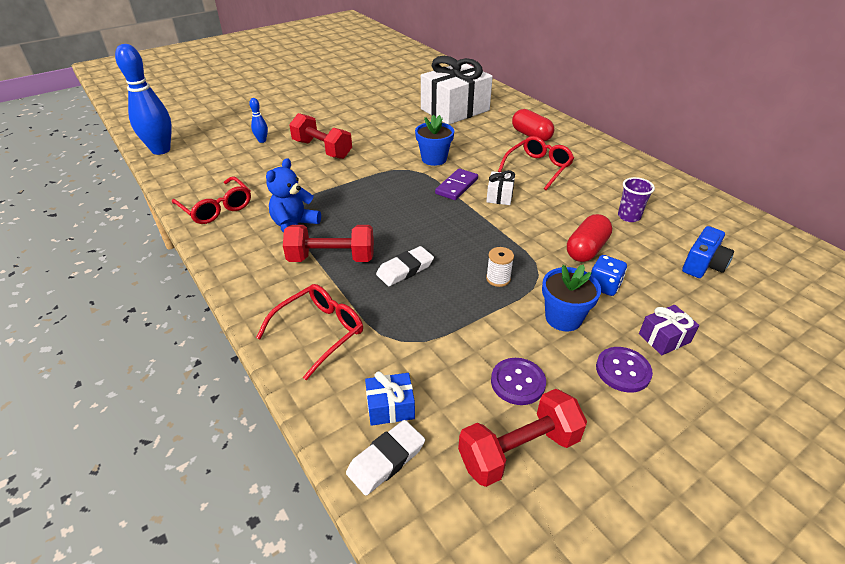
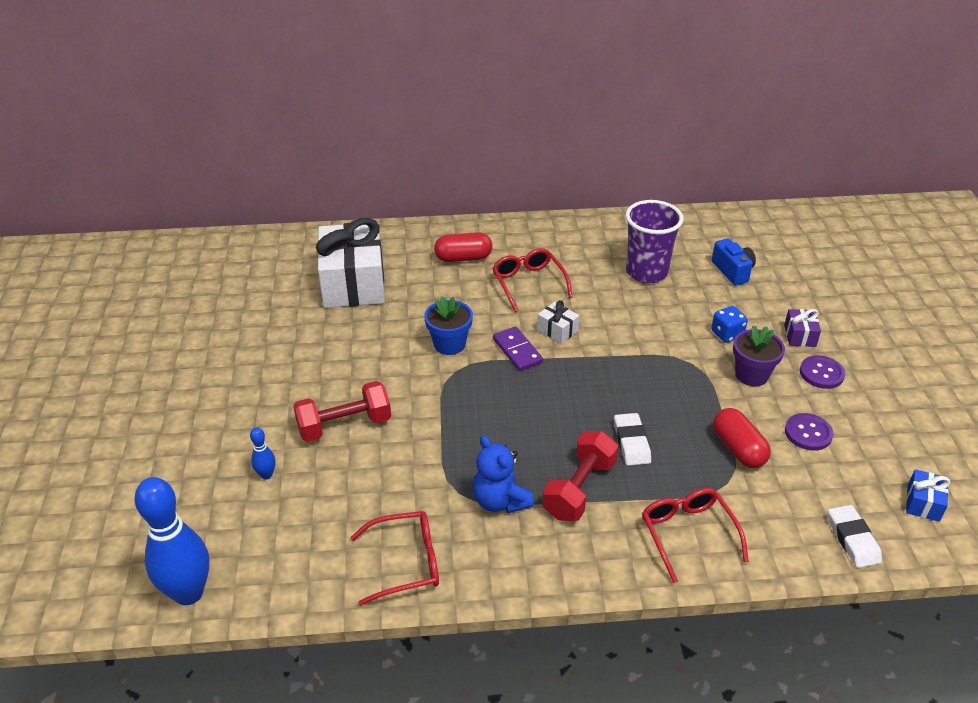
camera: 60 degrees left, 0 degrees up
(390, 407) = (801, 517): blue gift -> blue gift (923, 503)
(498, 279) = (682, 388): white spool -> none
(519, 450) = (871, 462): red dumbbell -> none
(563, 318) = (751, 375): blue flower pot -> purple flower pot
(586, 249) = (675, 319): red capsule -> red capsule (738, 449)
(629, 216) = (646, 272): purple cup -> purple cup, size x1.89

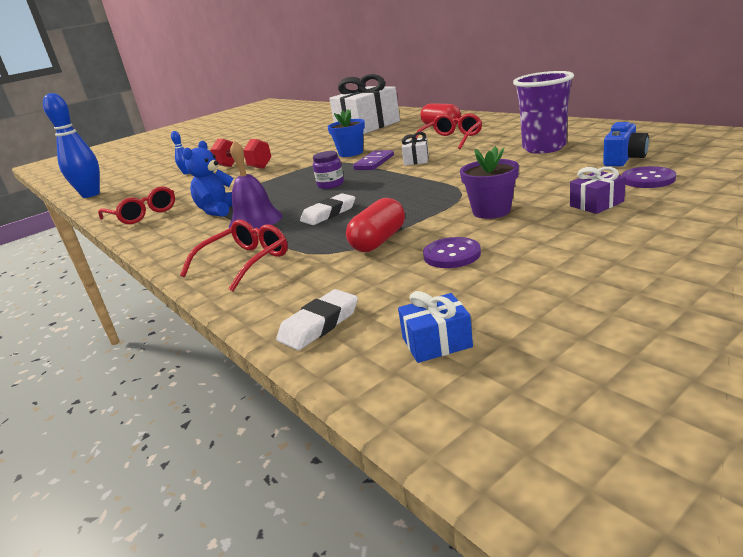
camera: 60 degrees right, 15 degrees down
(543, 404) = (330, 185): none -> purple jar
(579, 489) = (255, 220): red dumbbell -> purple bell
(727, 334) = (528, 187): blue dice -> none
(821, 373) = (559, 229): purple button -> purple button (648, 179)

